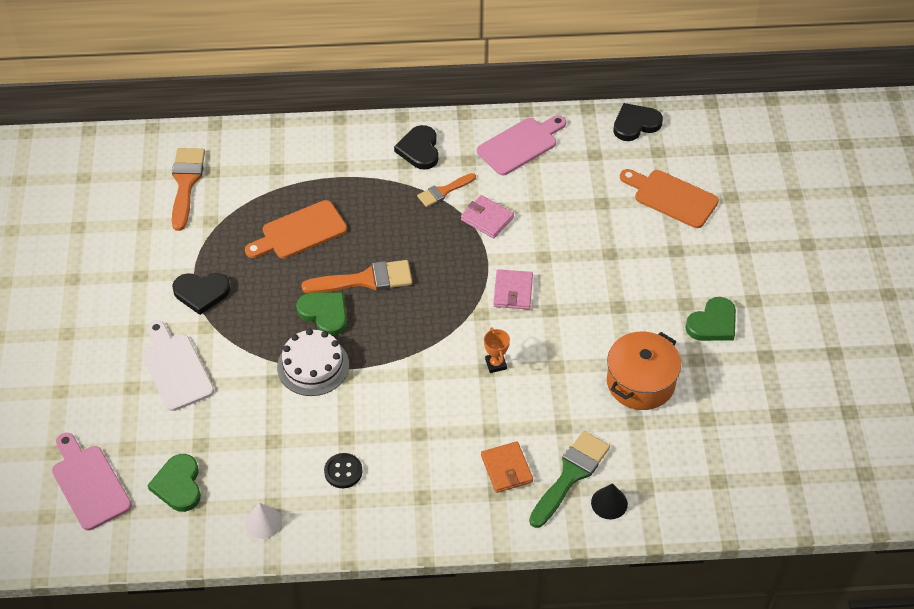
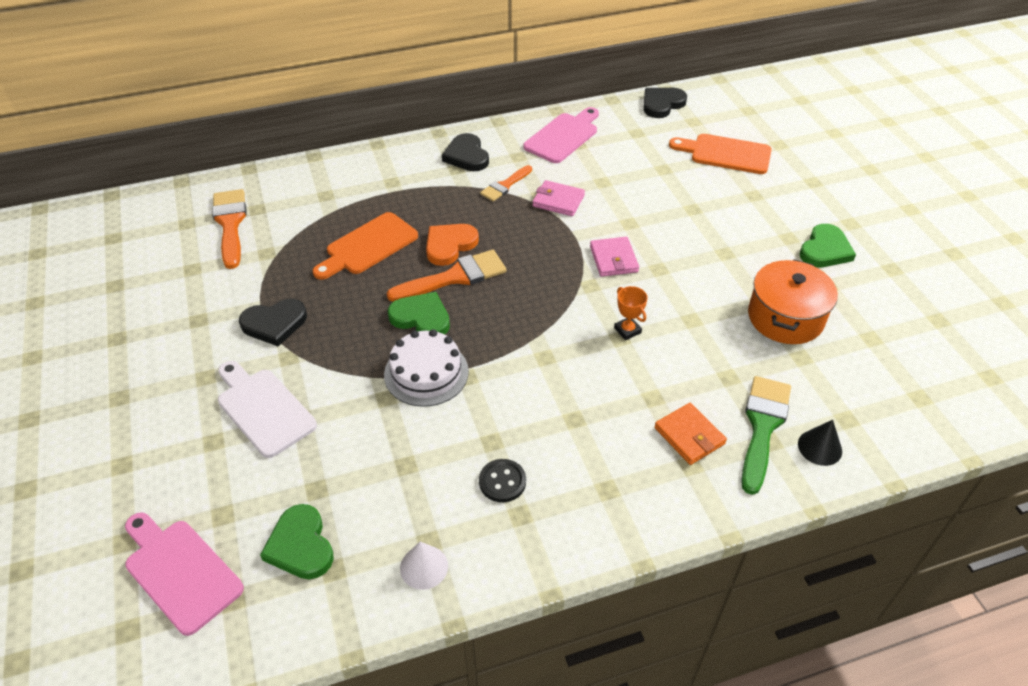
camera: 15 degrees left, 5 degrees down
(371, 246) = (449, 245): none -> orange heart

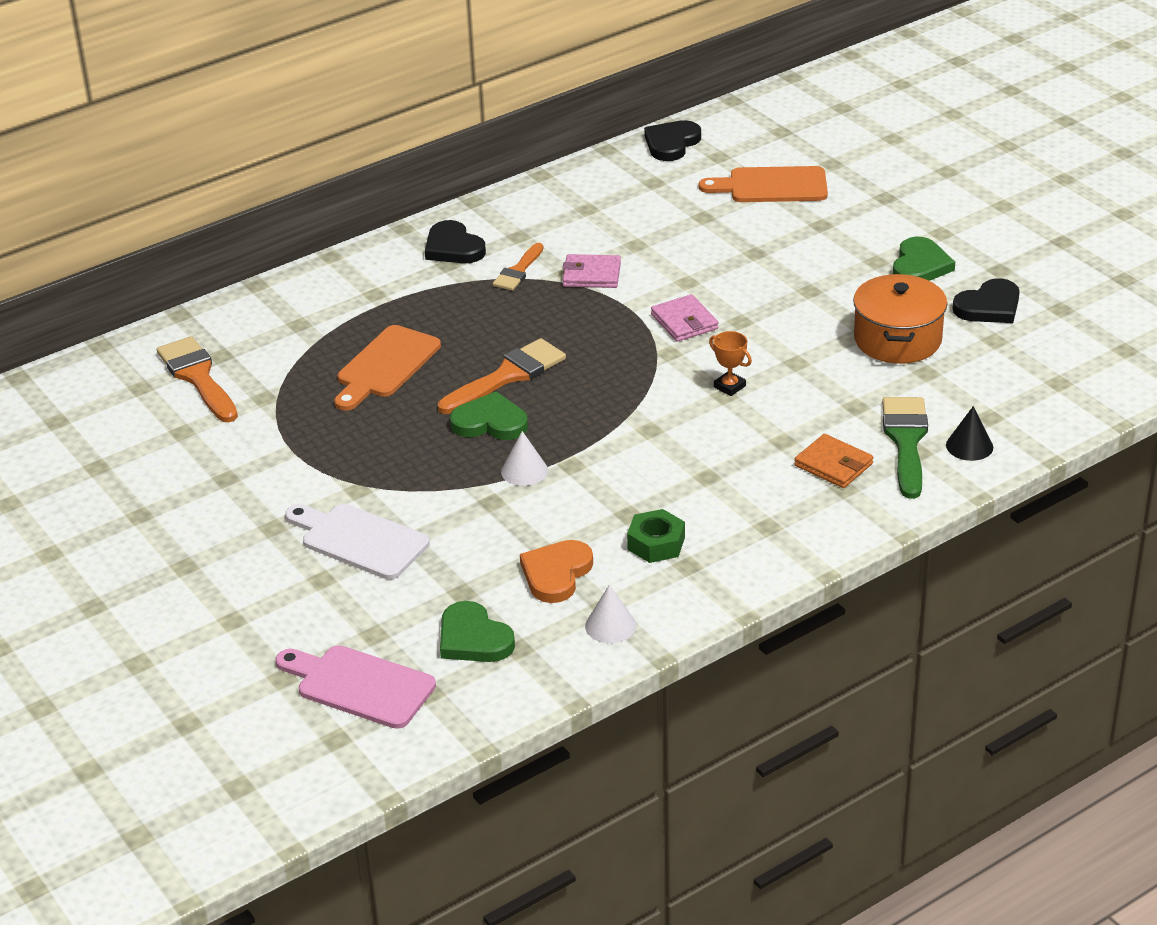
camera: 15 degrees left, 10 degrees down
(274, 324) = (320, 463): black heart -> black heart (989, 306)
(426, 373) = (524, 471): white cake -> white cone
(449, 245) = (484, 346): orange heart -> orange heart (556, 574)
(502, 481) = (656, 543): black button -> green nut
(563, 136) = (564, 203): pink cutting board -> none

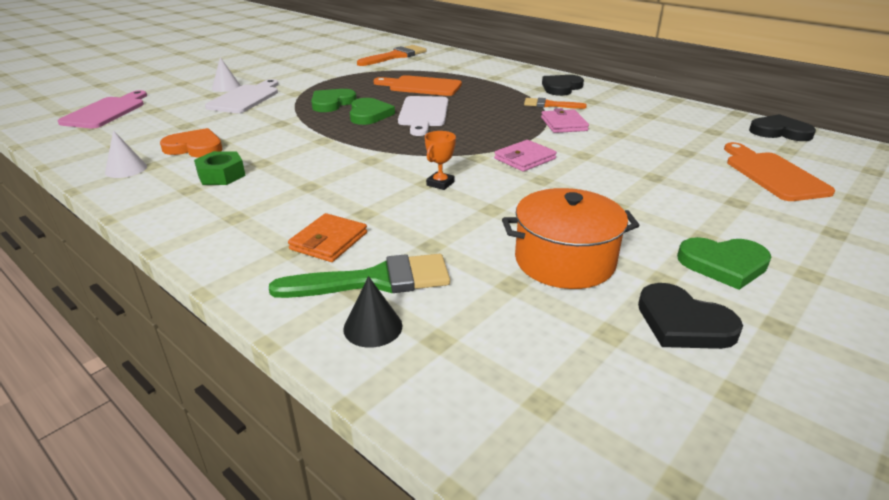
camera: 75 degrees right, 5 degrees down
(473, 638) = (135, 132): green heart -> green heart (332, 103)
(507, 376) = (423, 114): orange brush -> white cutting board
(524, 471) = (315, 128): white cone -> white cone (226, 87)

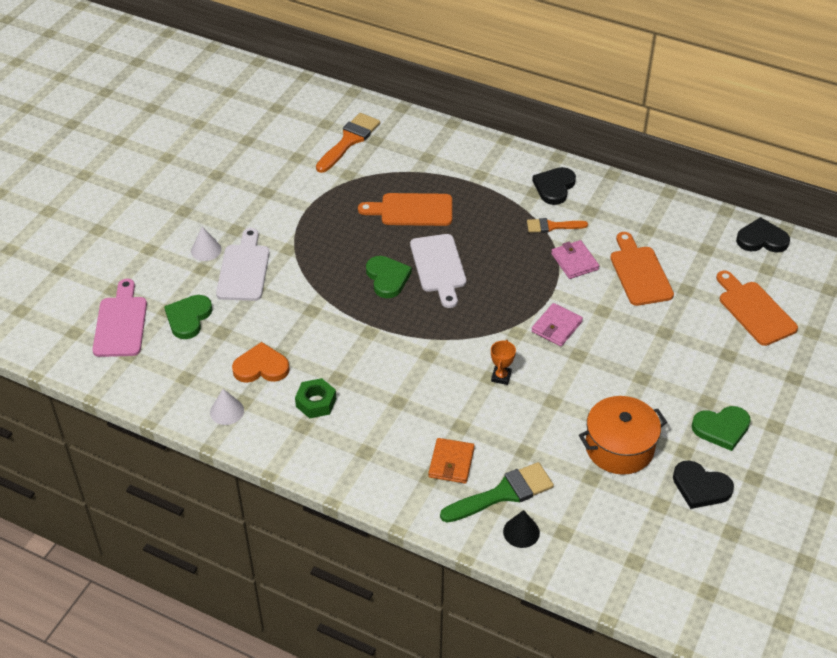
camera: 15 degrees left, 15 degrees up
(332, 103) = (338, 263): green heart -> green heart (188, 318)
(633, 137) = (639, 273): none -> orange cutting board

